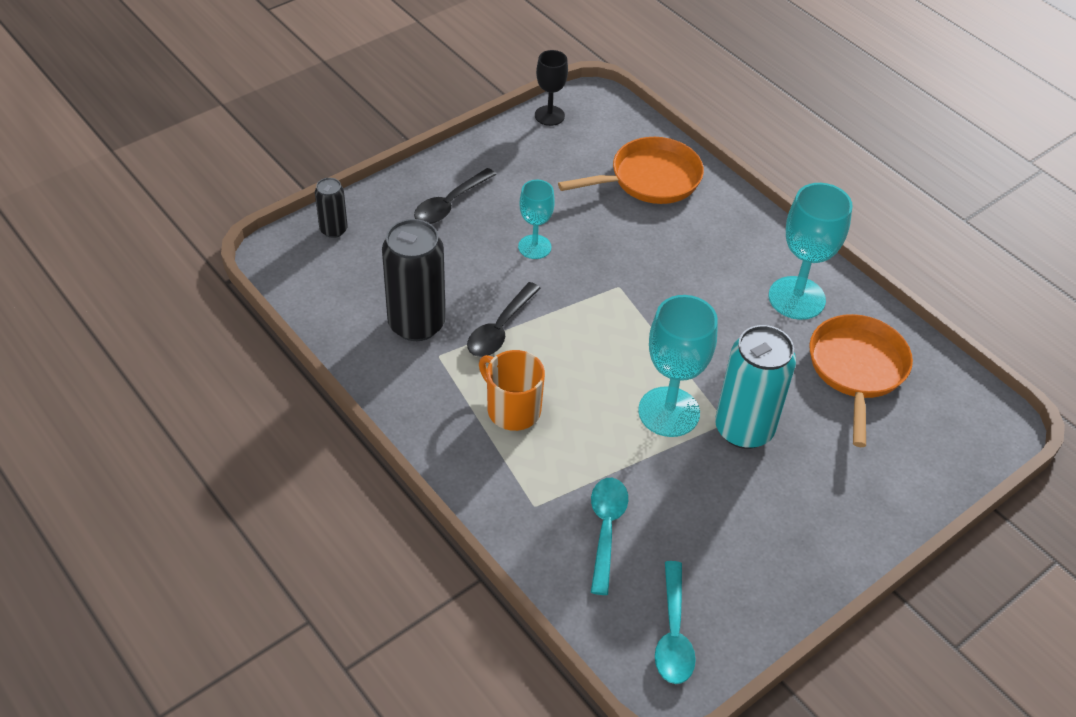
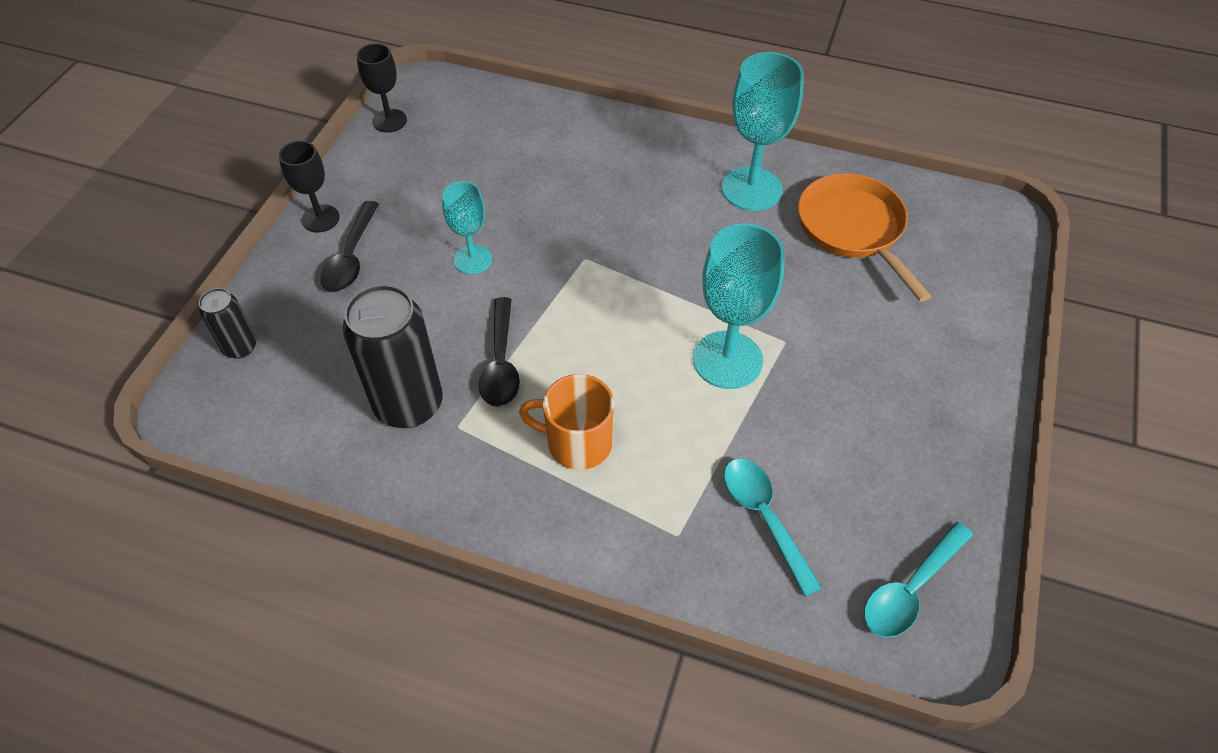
camera: 30 degrees left, 5 degrees up
(448, 166) = (320, 218): none -> black goblet
(650, 179) = (534, 139): orange pan -> none
(673, 634) = (910, 590): turquoise spoon -> turquoise spoon turned 75 degrees clockwise
(744, 429) = (806, 339): turquoise can -> none

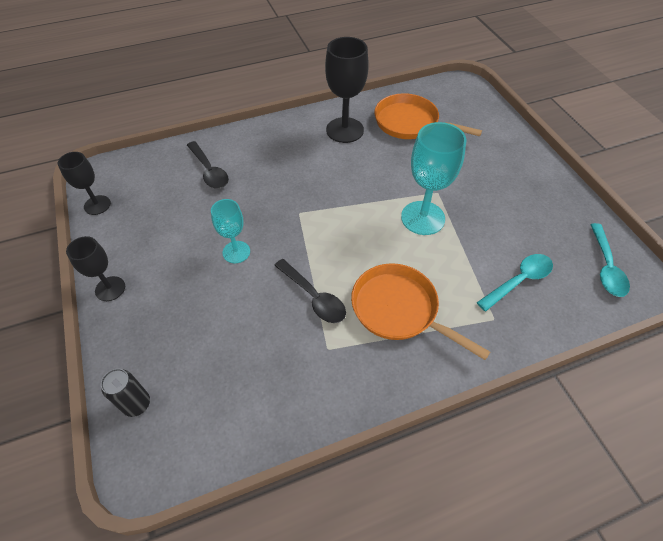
camera: 40 degrees left, 0 degrees up
(351, 257) = (157, 298): black spoon -> black spoon (209, 171)
(409, 404) = (286, 357): black can -> none
(577, 443) = (399, 309): orange mug -> orange pan
(751, 189) = (345, 130): turquoise goblet -> black goblet
(764, 517) = (519, 280): turquoise spoon -> turquoise spoon turned 120 degrees clockwise

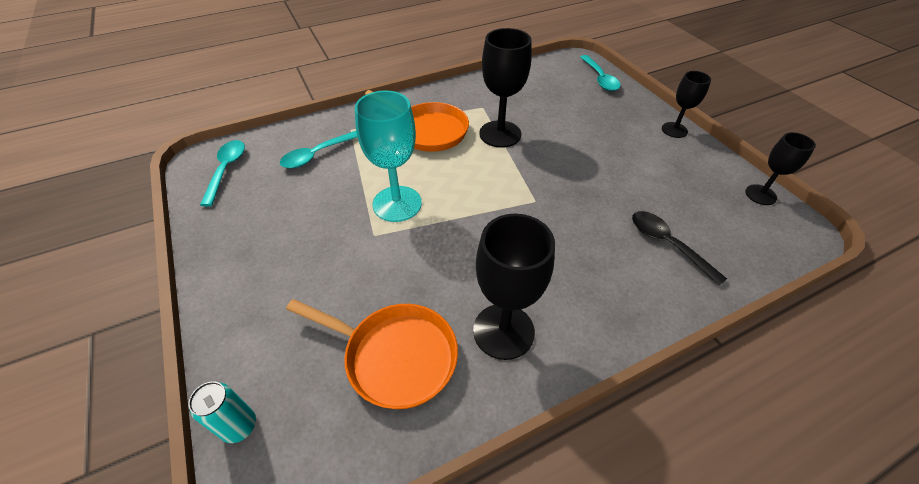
camera: 175 degrees right, 5 degrees down
(137, 404) = (600, 78): black can -> turquoise spoon
(236, 252) = (583, 161): turquoise goblet -> none
(314, 297) = (500, 134): black spoon -> black goblet
(485, 103) = (239, 426): none -> turquoise can

